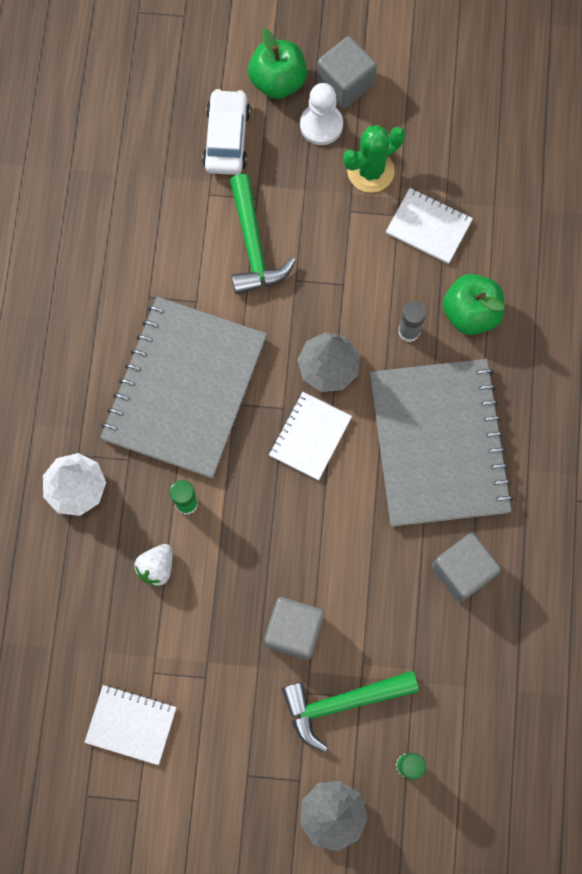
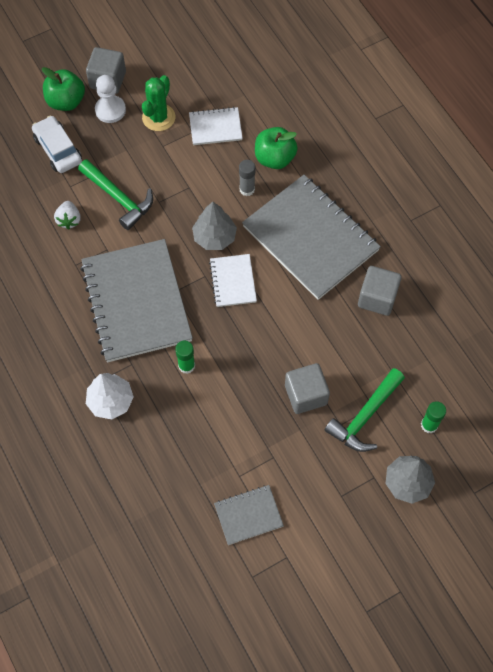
camera: 35 degrees left, 10 degrees down
(131, 724) = (248, 515): white notebook -> grey notebook
(157, 567) = (195, 414): white strawberry -> white strawberry (69, 220)

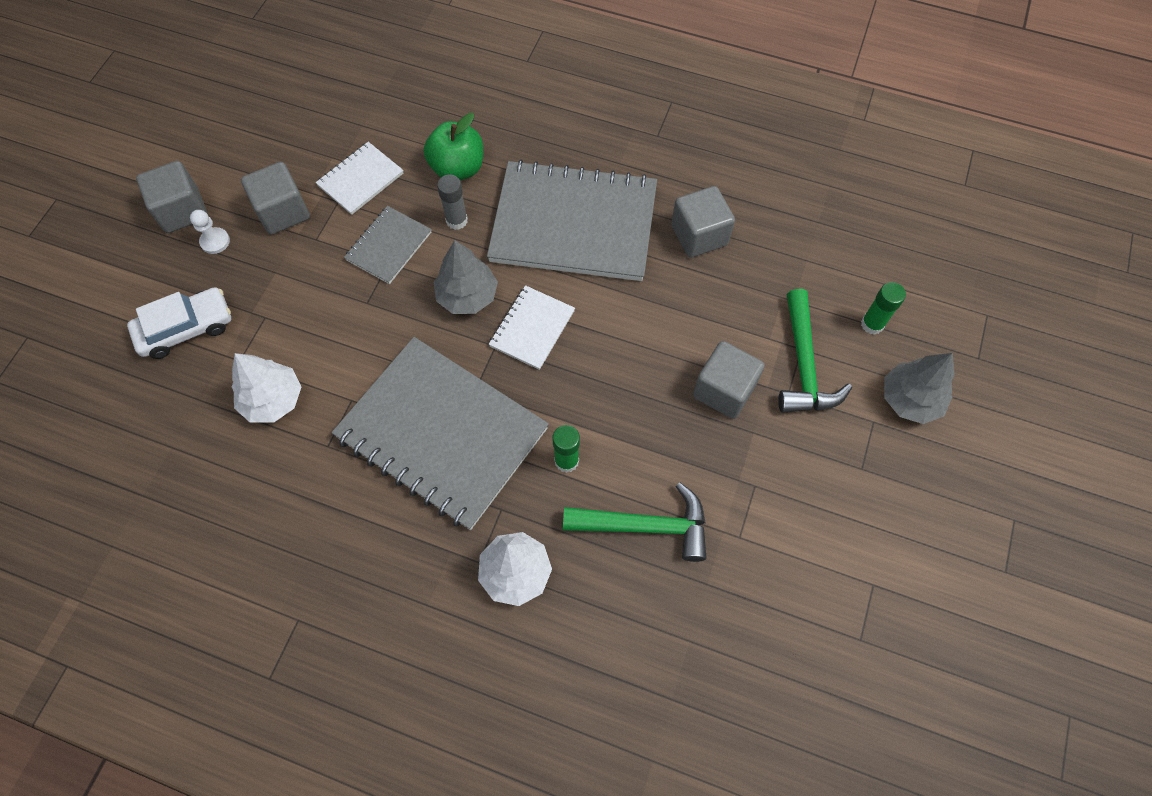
camera: 40 degrees left, 0 degrees up
(58, 149) = (186, 329): white car -> white car turned 135 degrees clockwise
(66, 101) = (148, 268): green apple -> none
(69, 220) = (273, 400): white strawberry -> white tree
(110, 110) = (215, 241): white pawn -> white pawn, size x0.64
(118, 198) = (313, 332): green hammer -> green hammer (645, 526)
(158, 117) = (283, 212): green cactus -> grey cube
(233, 281) = (532, 328): white notebook -> white notebook turned 75 degrees clockwise
(248, 515) = (791, 573): grey notebook -> grey notebook (389, 246)

